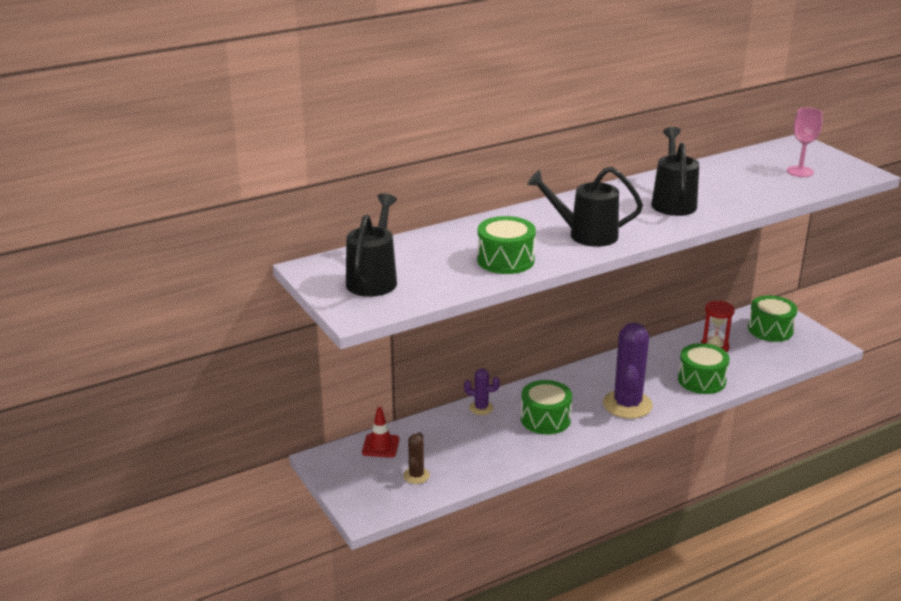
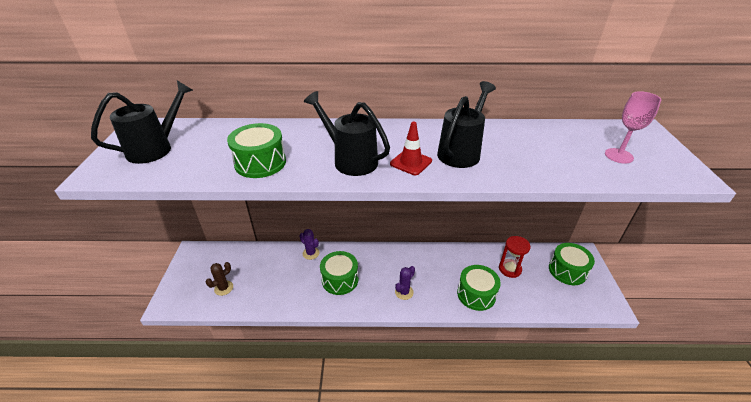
camera: 30 degrees right, 10 degrees up
(380, 446) = (229, 256): red traffic cone -> red traffic cone (411, 162)
(627, 405) = (404, 292): purple cactus -> purple cactus, size x0.49

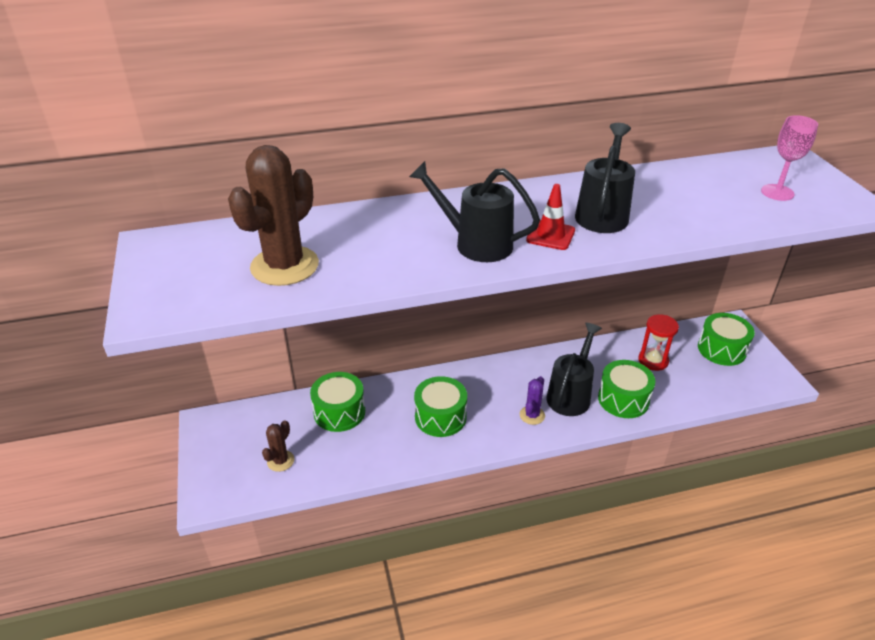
camera: 15 degrees left, 0 degrees up
(156, 148) = (202, 268): black watering can -> black watering can (571, 394)
(208, 155) = (284, 266): none -> brown cactus
(260, 163) = (363, 264): green drum -> green drum (339, 412)
(311, 253) = (384, 391): purple cactus -> none

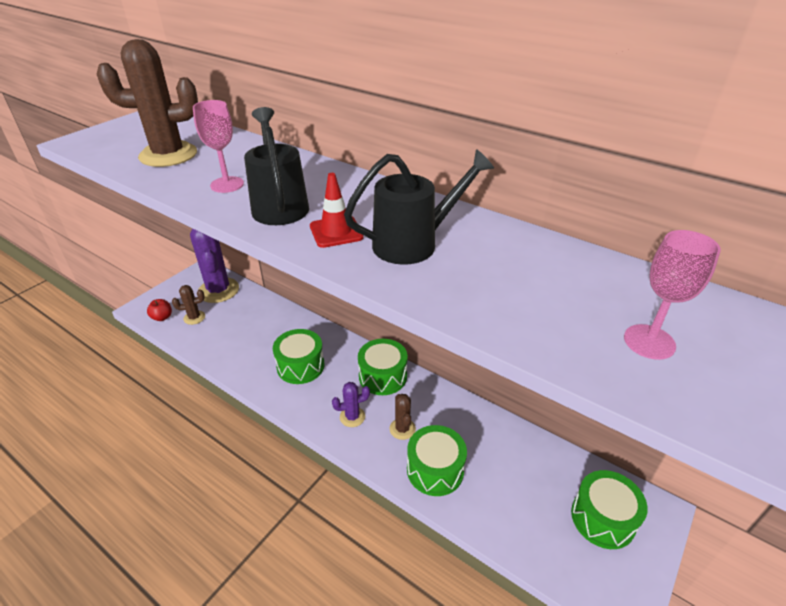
camera: 50 degrees right, 0 degrees up
(247, 487) = (162, 317): none -> red apple
(257, 424) = (218, 290): none -> purple cactus
(339, 412) = (260, 316): green drum -> green drum (383, 376)
(401, 255) = (227, 184): none -> pink goblet
(571, 394) = (402, 429): black watering can -> brown cactus
(653, 360) = (514, 466): red hourglass -> none

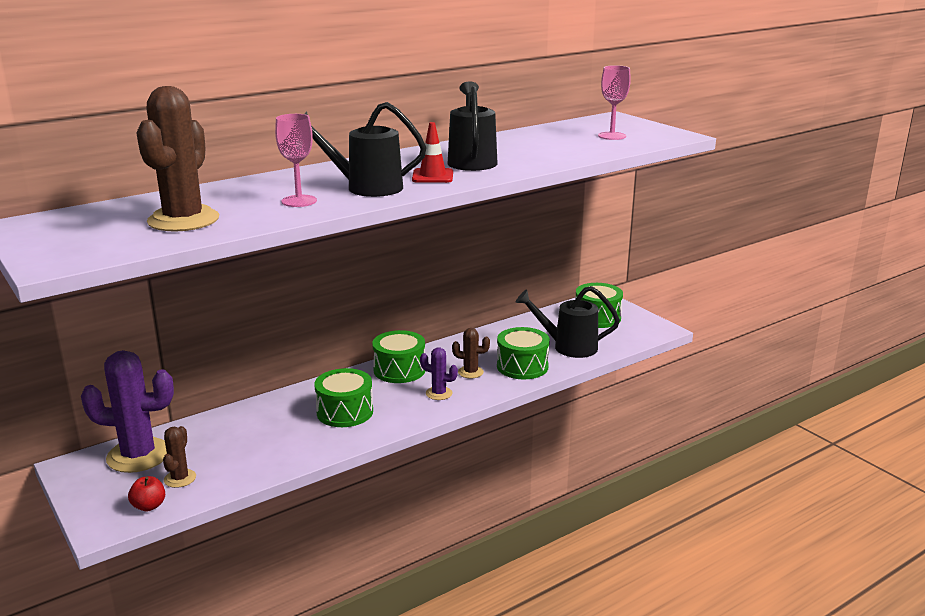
camera: 70 degrees left, 15 degrees down
(352, 417) = (439, 393): purple cactus -> purple cactus turned 75 degrees counterclockwise
(504, 504) = (568, 347): none -> black watering can

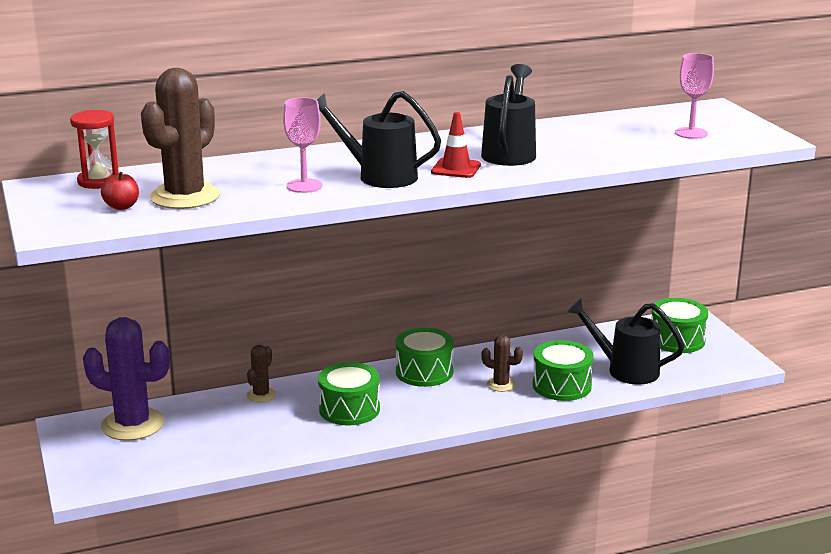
camera: 15 degrees right, 0 degrees up
(85, 214) = (99, 181): none -> red hourglass
(149, 506) = (128, 475): red apple -> red apple (122, 206)
(180, 478) = (165, 453): brown cactus -> brown cactus (261, 395)
(439, 393) = (456, 403): purple cactus -> none

